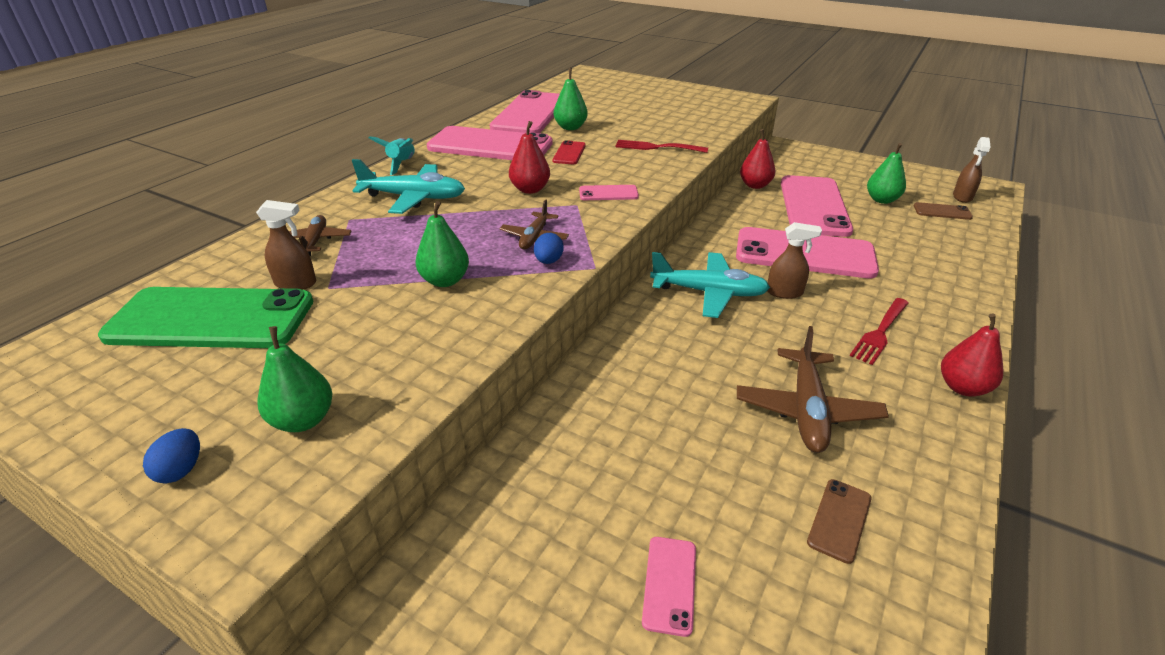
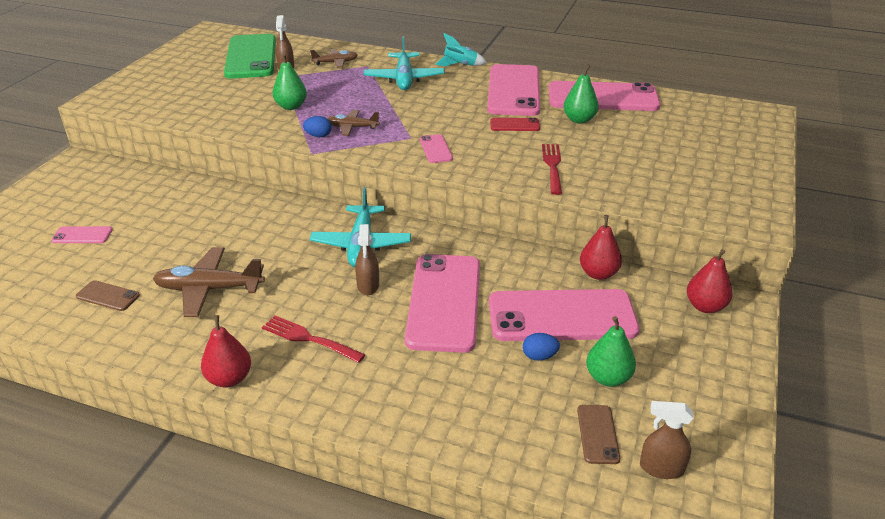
camera: 80 degrees right, 0 degrees up
(181, 470) = (140, 79): blue egg -> blue egg (539, 356)
(303, 420) = (166, 95): green pear -> none
(530, 189) = (432, 117): red pear -> red pear (705, 306)

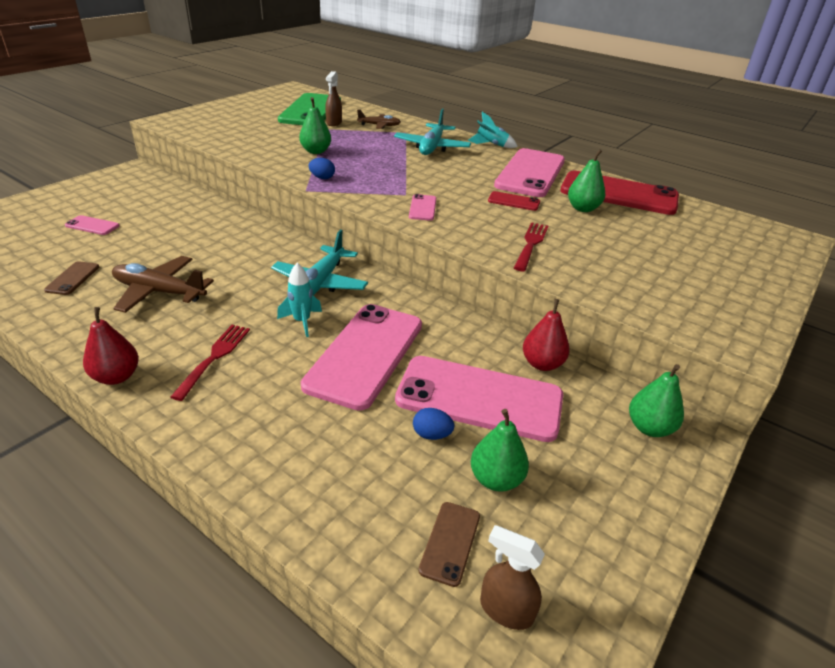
camera: 15 degrees right, 0 degrees up
(108, 296) = (73, 278): brown phone -> brown phone turned 60 degrees clockwise
(309, 339) = (214, 358): red fork -> red fork turned 60 degrees clockwise
(352, 127) = (357, 176): brown plane -> none
(368, 286) = (302, 322): brown spray bottle -> turquoise rocket
(602, 97) = (618, 194): pink phone -> red phone
(705, 306) = (649, 428): red pear -> green pear

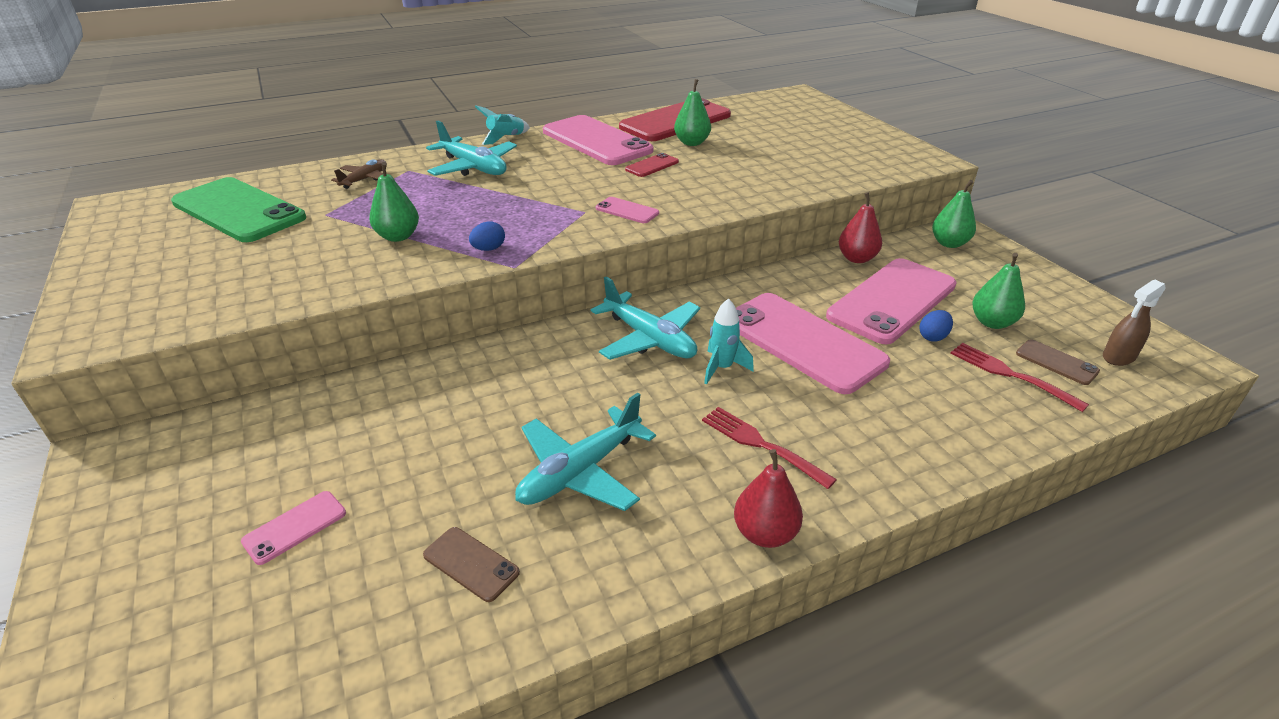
camera: 60 degrees left, 0 degrees up
(159, 292) = (580, 471): brown plane -> turquoise plane
(334, 123) = (312, 205): brown spray bottle -> none
(531, 244) = (743, 183): red fork -> red fork (1010, 374)

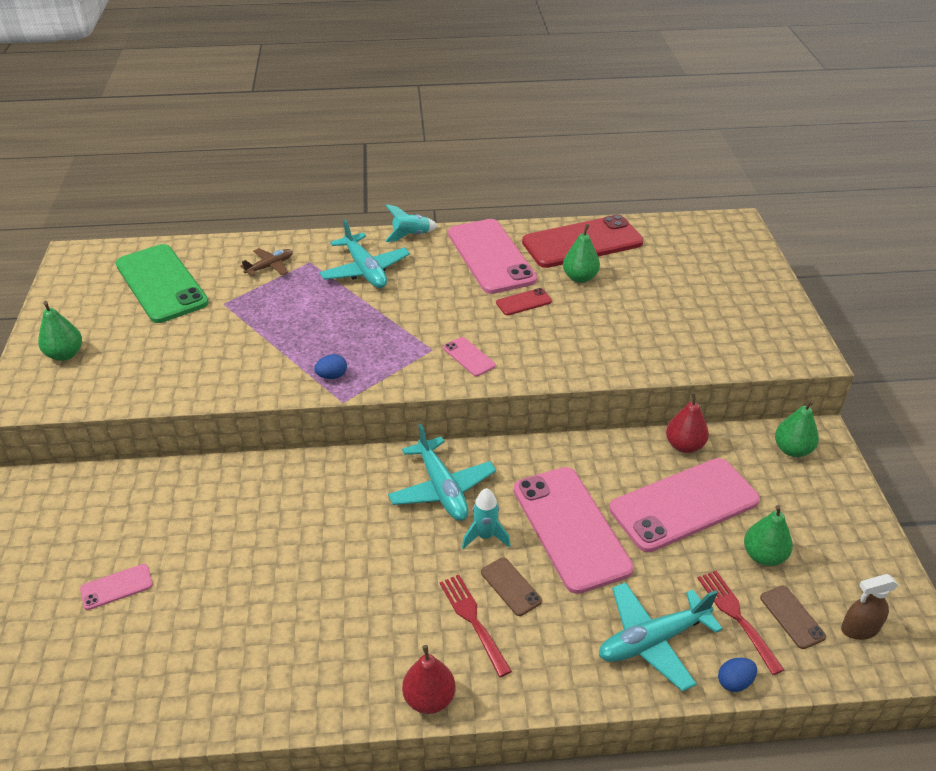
camera: 20 degrees right, 5 degrees up
(398, 236) = (268, 344): green pear -> green pear (65, 354)
(471, 564) = (216, 654): brown phone -> brown phone (511, 586)
(580, 471) = (324, 602): turquoise plane -> turquoise plane (652, 641)
(933, 337) = (694, 556): blue egg -> blue egg (734, 682)

